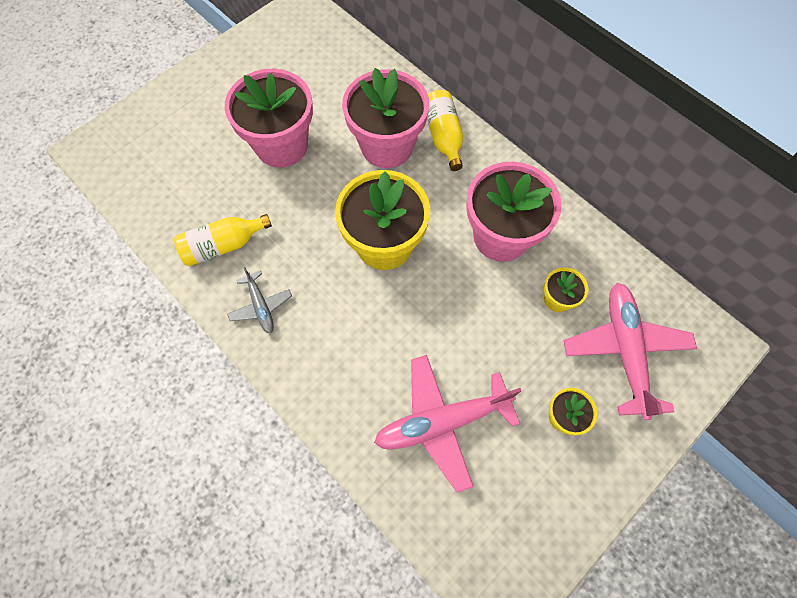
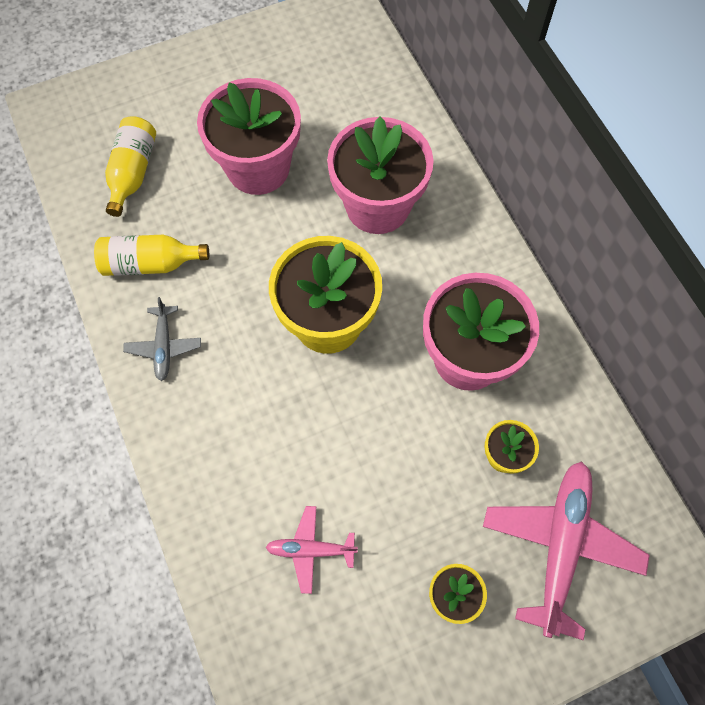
camera: 20 degrees right, 0 degrees up
(442, 422) = (310, 550): pink plane -> pink plane, size x0.52
(443, 136) = (449, 215): yellow bottle -> yellow bottle (133, 172)

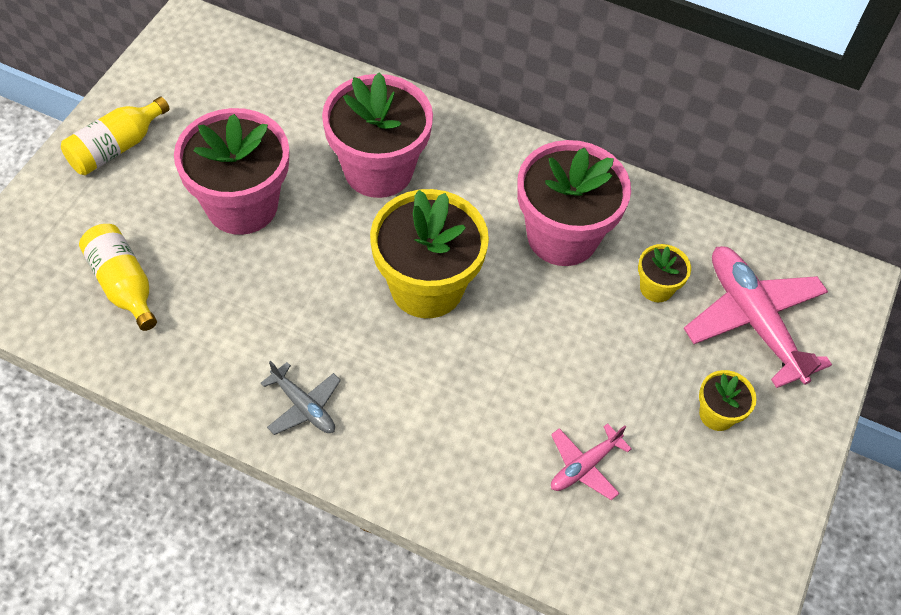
camera: 45 degrees left, 10 degrees down
(150, 263) = (220, 349): yellow bottle -> yellow bottle (116, 148)

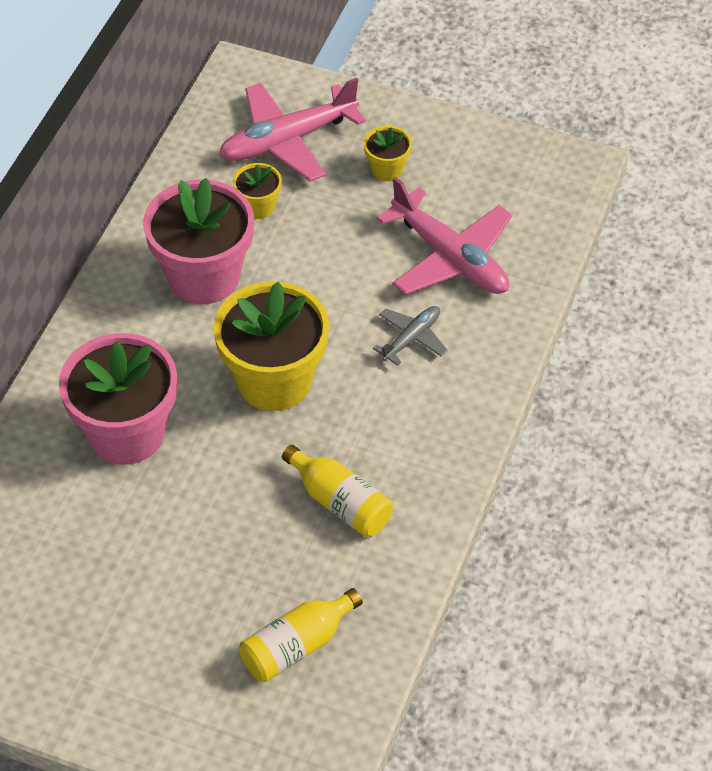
camera: 90 degrees left, 5 degrees down
(116, 148) = (105, 692): yellow bottle -> yellow bottle (340, 503)
(242, 205) = (183, 552): pink flower pot -> none
(303, 406) = (421, 467): grey plane -> grey plane (411, 338)
(584, 466) = (450, 258): pink plane -> pink plane, size x1.92

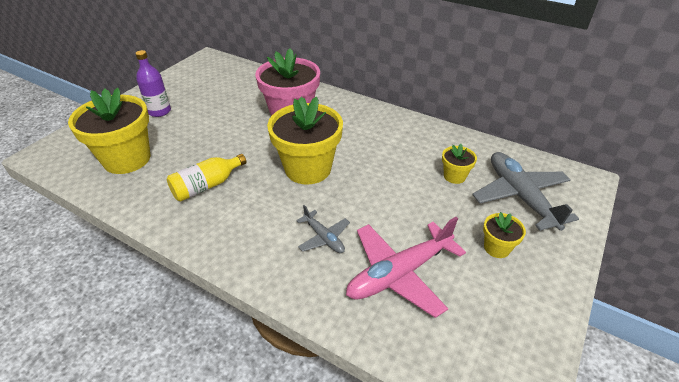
camera: 100 degrees right, 10 degrees down
(140, 657) = (159, 111): none -> purple bottle
(204, 276) = (396, 149): pink flower pot -> none
(287, 141) = (520, 196): pink plane -> grey plane
(297, 646) = (127, 159): yellow bottle -> yellow flower pot

